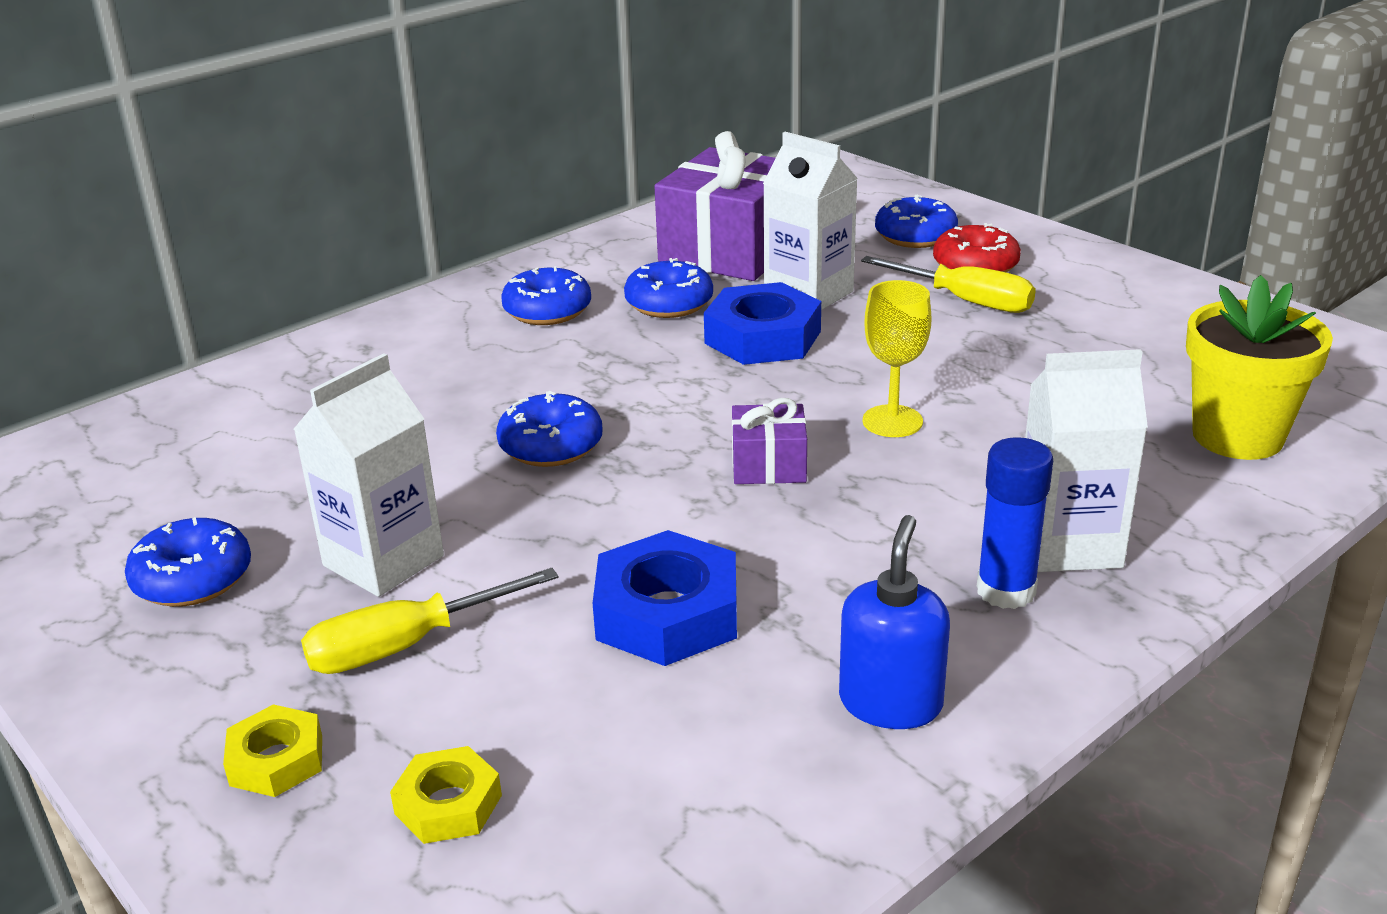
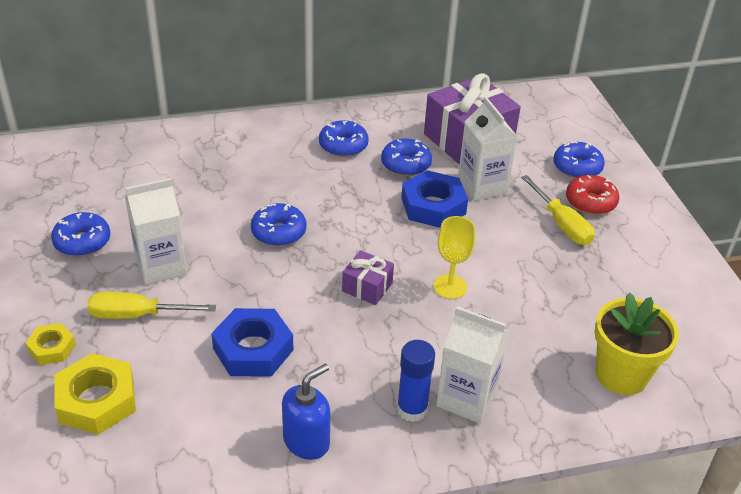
camera: 25 degrees right, 10 degrees up
(448, 804) = (97, 400): yellow nut -> yellow nut, size x1.75

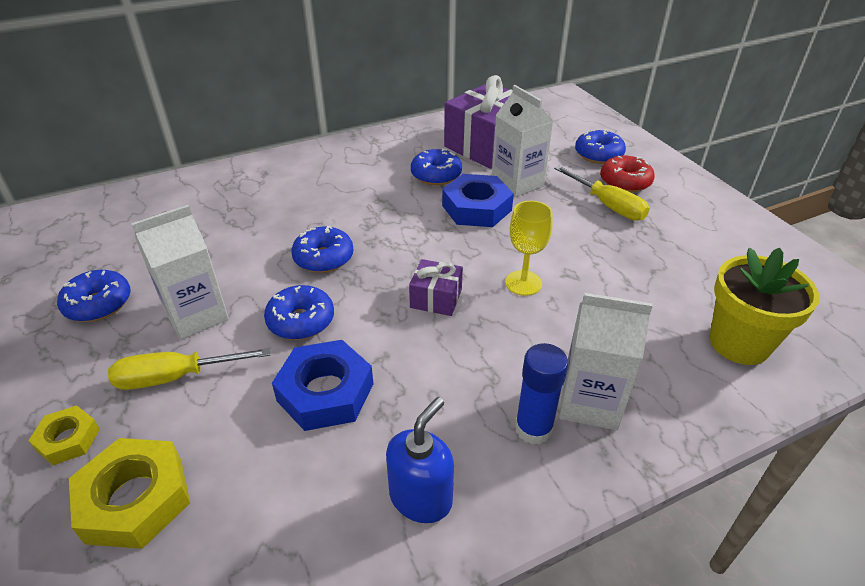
camera: 10 degrees left, 0 degrees up
(343, 146) = (369, 167): blue donut -> blue donut (301, 321)

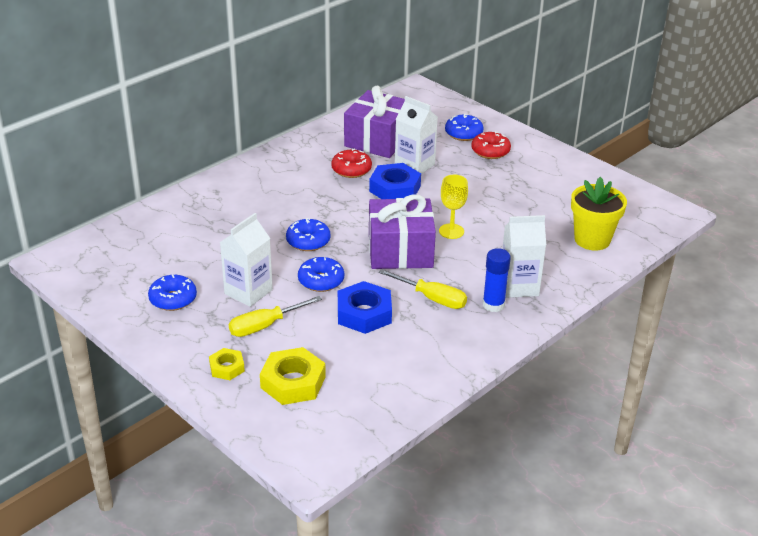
camera: 20 degrees left, 5 degrees down
(421, 497) = (449, 347): blue soap dispenser -> none
(436, 175) = (351, 170): blue donut -> red donut
(436, 298) = (400, 251): purple gift -> purple gift, size x2.08
(607, 205) = (485, 170): yellow screwdriver -> yellow screwdriver (432, 298)

